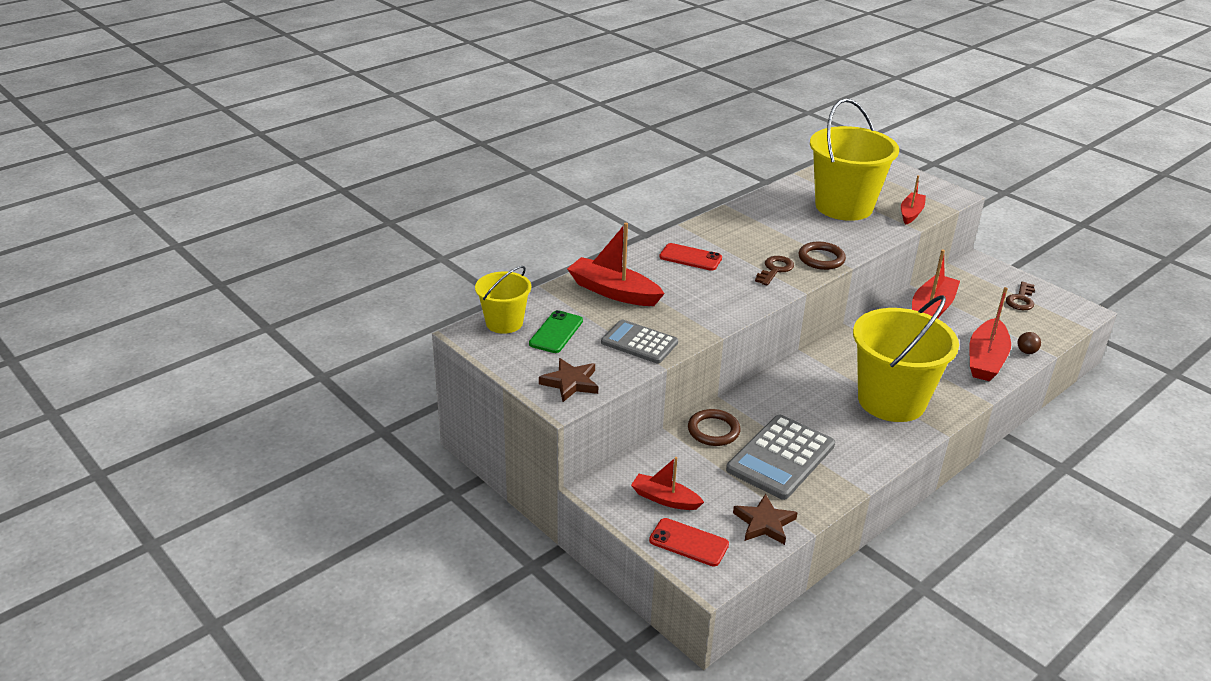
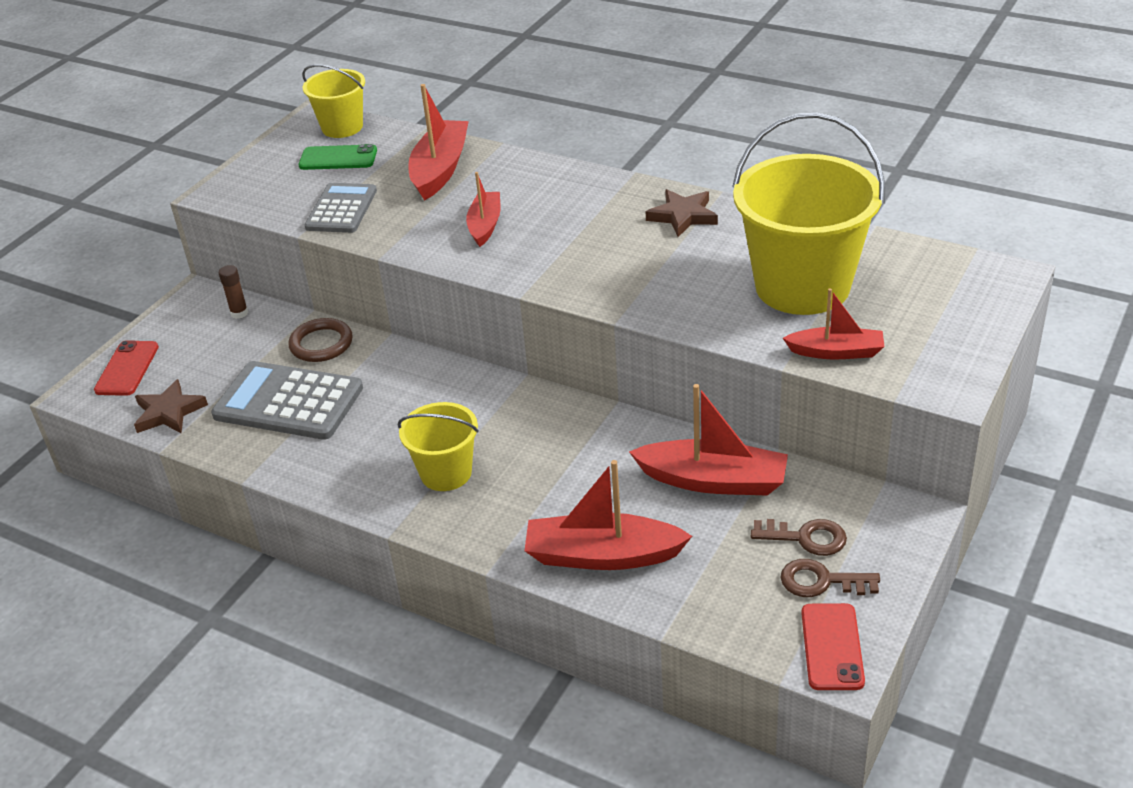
camera: 75 degrees right, 5 degrees up
(570, 383) = (248, 189): brown star -> brown star (683, 216)
(643, 467) = (239, 313): none -> brown glue stick
(665, 499) = (191, 338): red boat -> red boat (485, 225)
(690, 257) = (554, 198): red phone -> red phone (832, 647)
(775, 269) = (565, 263): brown key -> brown key (806, 538)
(821, 259) = (622, 293): brown ring -> none
(891, 400) = (446, 473): yellow bucket -> yellow bucket, size x0.54
(1026, 352) = (653, 600): brown ball -> none

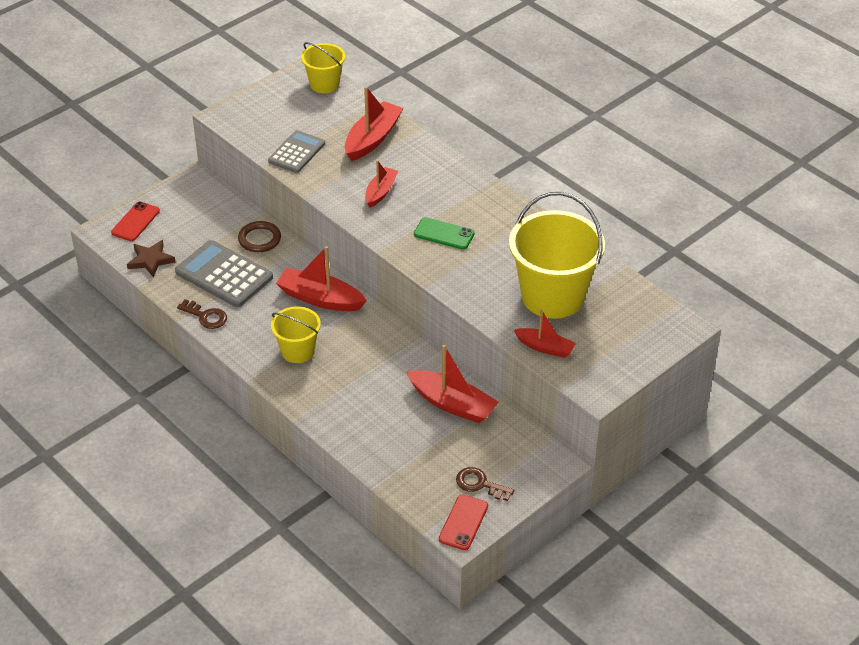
camera: 15 degrees right, 5 degrees up
(239, 313) = (217, 201): brown glue stick -> none
(338, 158) = (311, 110): green phone -> green phone (444, 234)
(602, 555) = (363, 430): red boat -> red boat (320, 298)
(683, 216) = (508, 222): brown star -> none
(806, 538) = (486, 456): brown key -> brown key (206, 316)

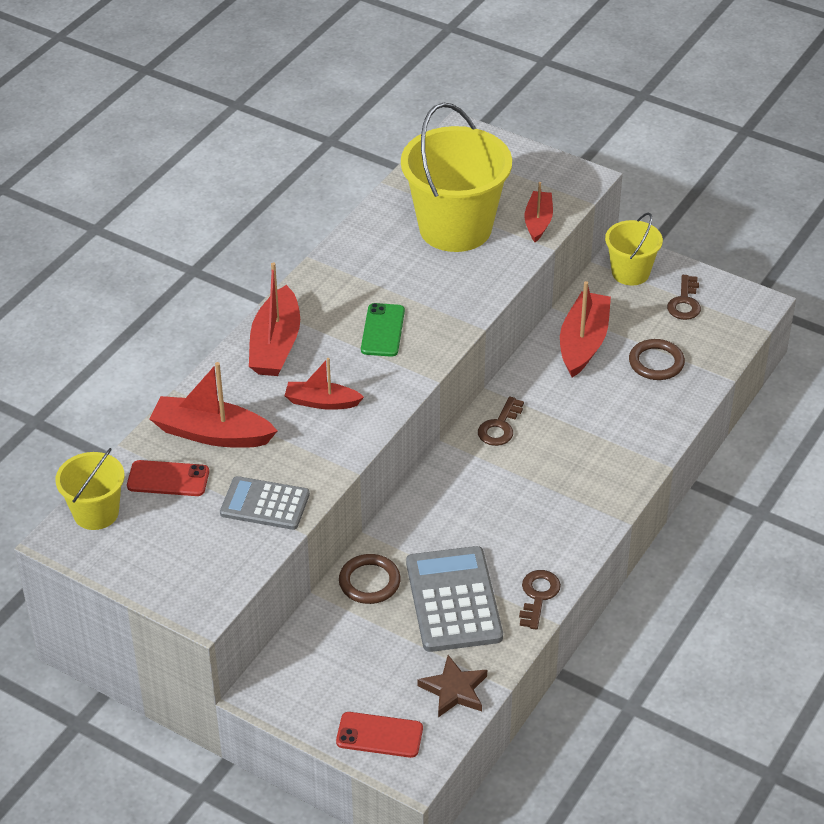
camera: 105 degrees left, 0 degrees up
(224, 275) = (453, 600): grey calculator -> grey calculator turned 150 degrees clockwise
(297, 351) = (560, 490): yellow bucket -> yellow bucket (630, 272)
(320, 298) = (460, 492): red boat -> red boat (276, 345)
(377, 333) = (500, 427): none -> brown key
(412, 443) = (656, 363): none -> brown ring
(463, 522) = (741, 305): red phone -> red phone (168, 479)

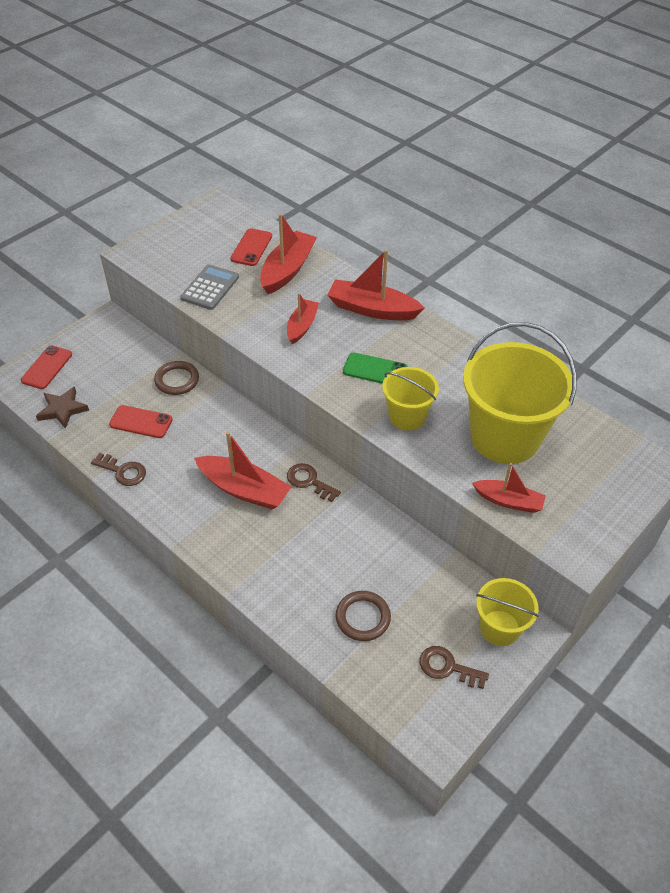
camera: 100 degrees right, 5 degrees up
(96, 513) = (233, 217): yellow bucket -> yellow bucket (407, 416)
(453, 600) = (141, 422): grey calculator -> red phone
(583, 343) = (401, 563): red boat -> red boat (244, 489)

